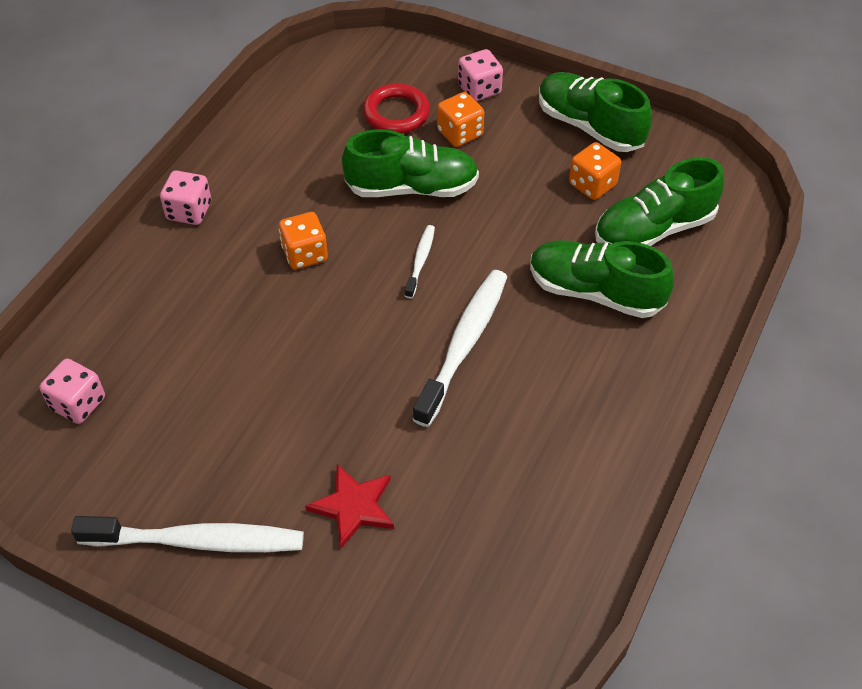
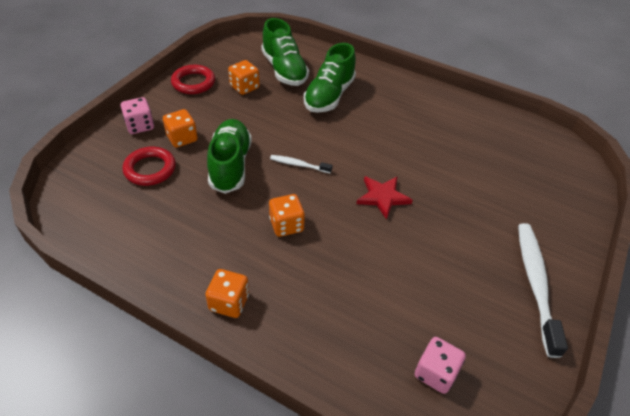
camera: 90 degrees left, 5 degrees down
(189, 211) = (229, 302): pink dice -> orange dice
(354, 506) = (491, 204): red star -> red star (382, 197)
(464, 344) = (368, 150): white toothbrush -> none
(589, 126) = (193, 82): green shoe -> red ring

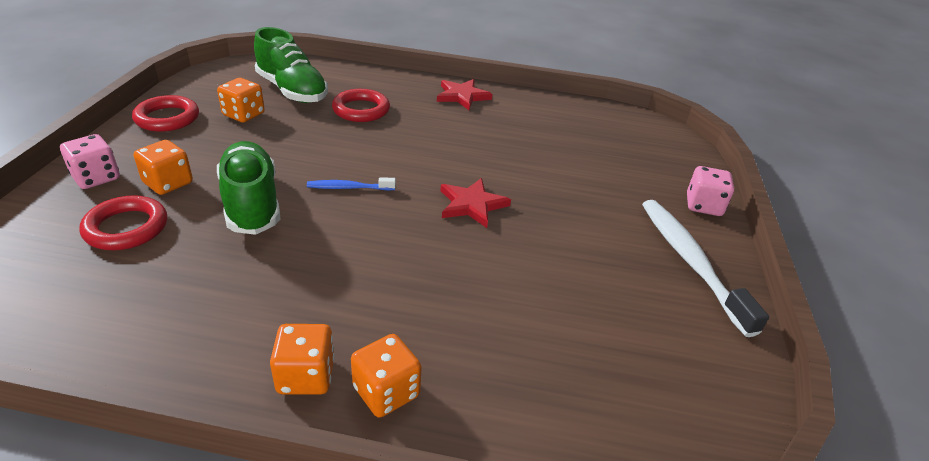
camera: 20 degrees left, 10 degrees down
(286, 225) = (357, 259): orange dice -> orange dice (386, 392)
(299, 165) = (349, 188): white toothbrush -> blue toothbrush
(329, 96) = (361, 110): green shoe -> red ring
(413, 94) = (462, 96): none -> red star
(435, 373) = (628, 392): pink dice -> pink dice (703, 206)

